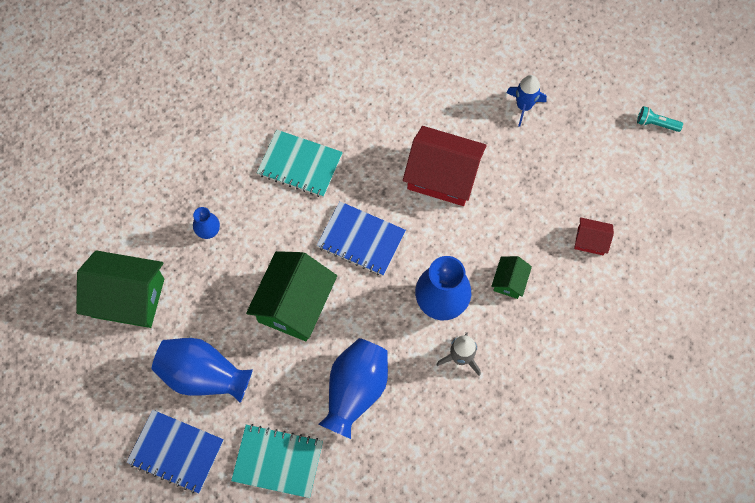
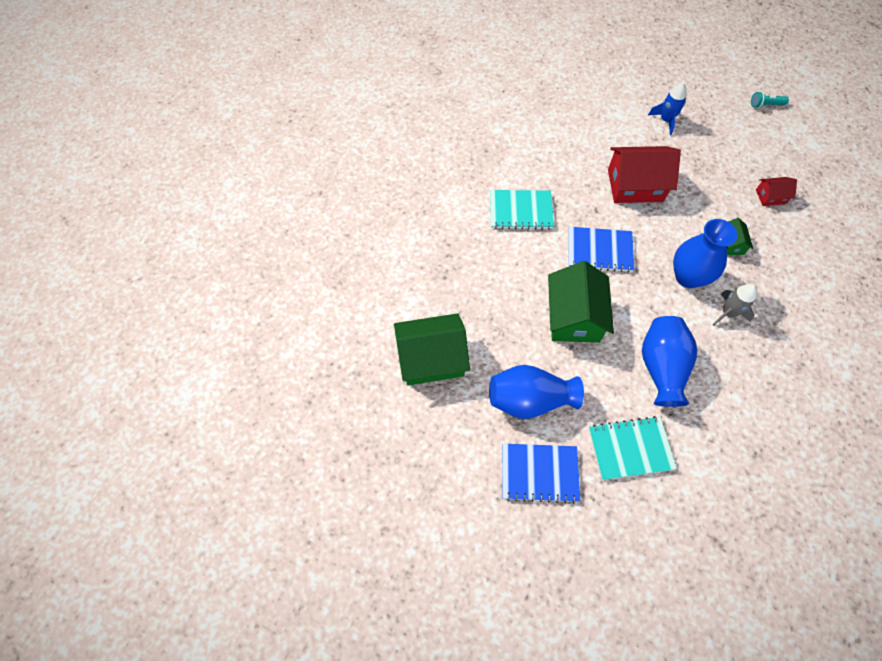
camera: 20 degrees left, 5 degrees down
(208, 231) = (473, 283): blue vase -> none

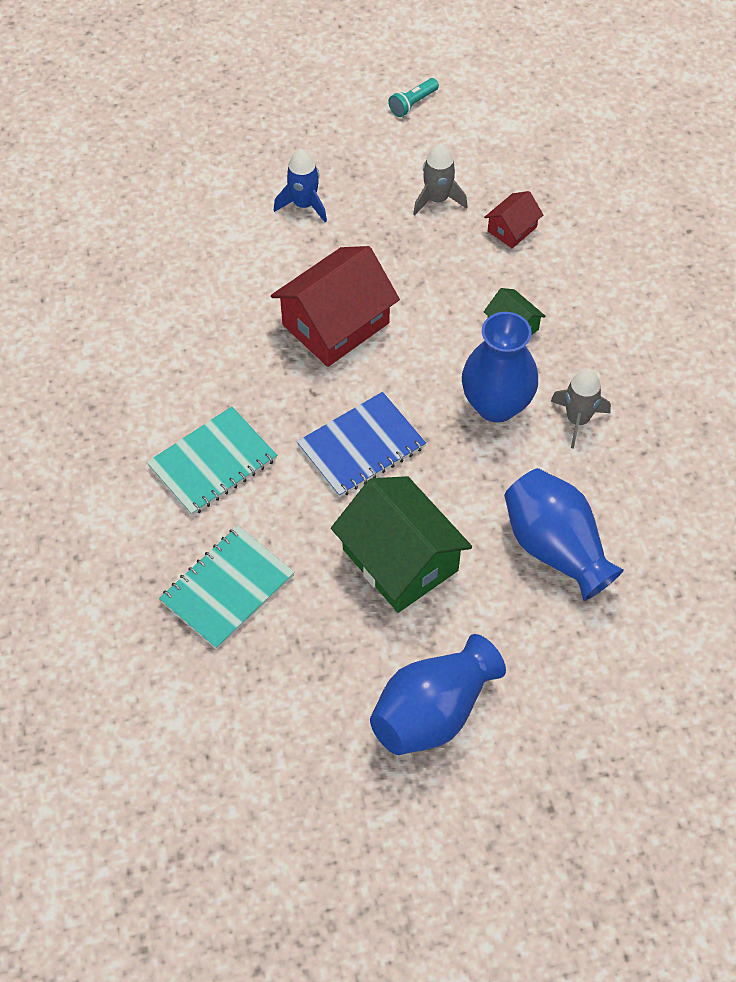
camera: 40 degrees left, 5 degrees down
(431, 358) = (262, 756): green house -> none
(539, 473) = (519, 795): blue notebook -> none
(630, 449) = (599, 678): turquoise notebook -> turquoise notebook (227, 589)
(740, 158) = (437, 199): none -> grey rocket

